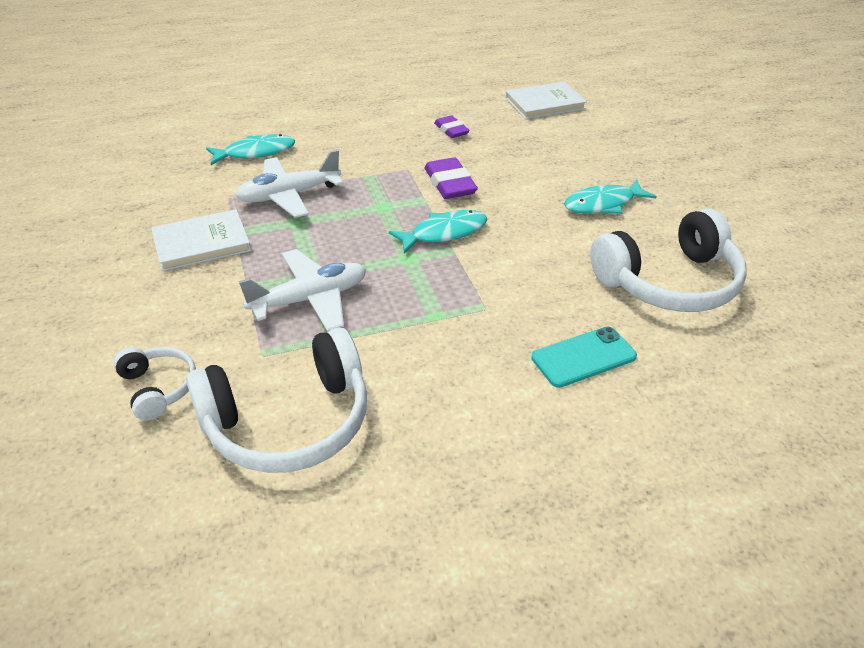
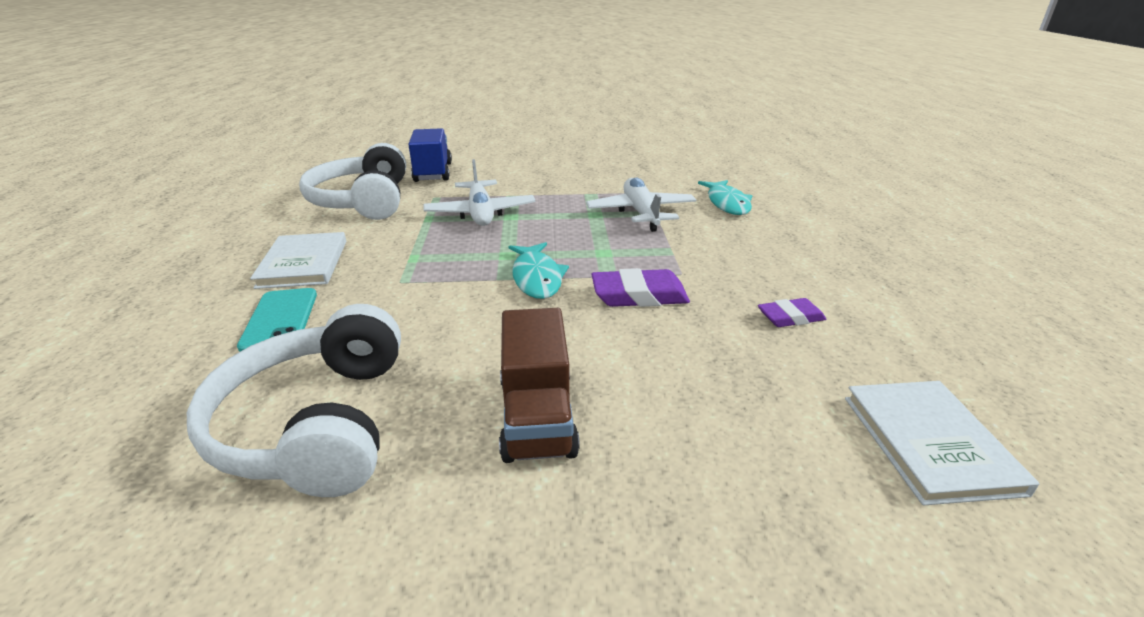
camera: 105 degrees right, 10 degrees down
(158, 388) = (433, 172): white headphones -> blue truck
(201, 243) = (581, 183): white book -> white book (303, 263)
(603, 204) = (537, 417): turquoise fish -> brown truck

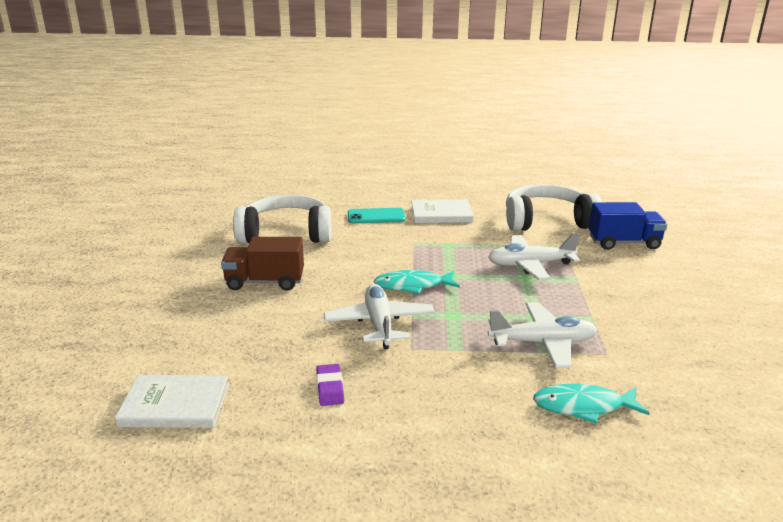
camera: 95 degrees right, 5 degrees down
(639, 295) = (379, 324): purple eraser -> white plane

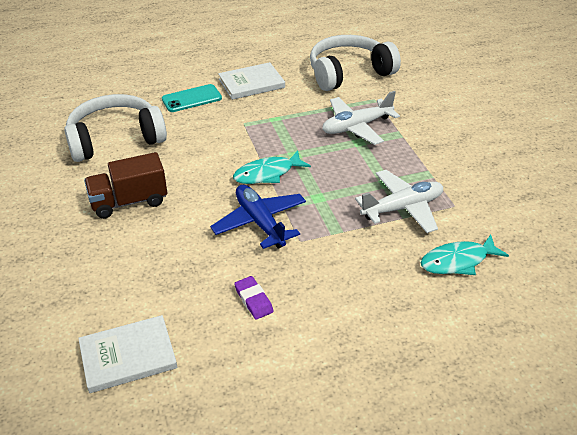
camera: 20 degrees left, 15 degrees up
(379, 324) = (260, 222): white plane -> blue plane
(624, 243) = (422, 85): blue truck -> none

